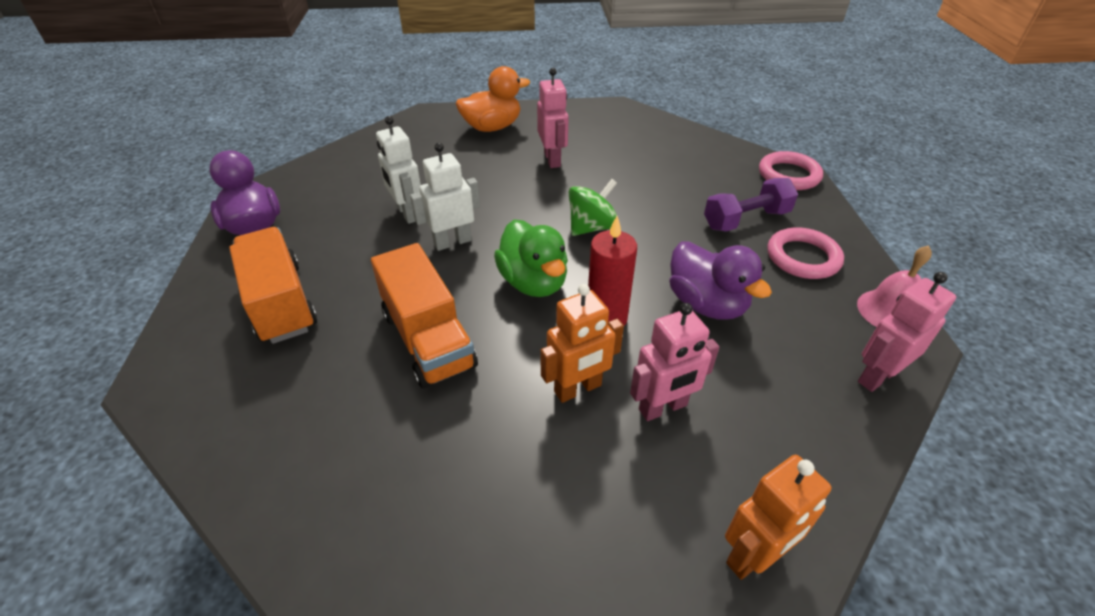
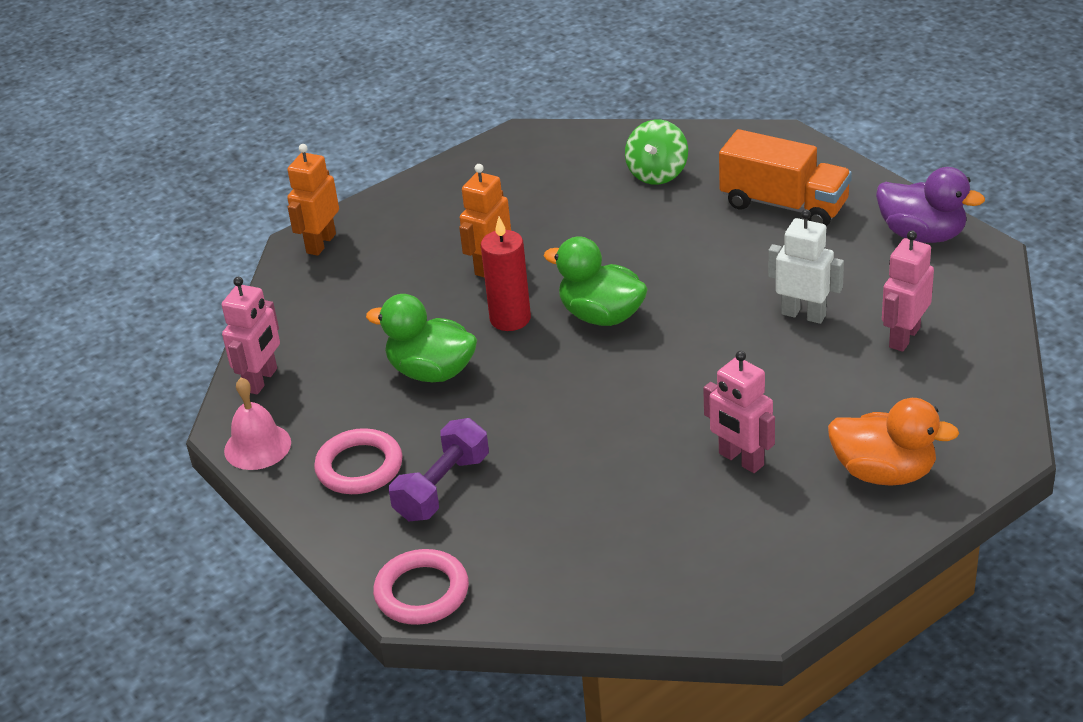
camera: 150 degrees right, 5 degrees down
(428, 339) = (635, 239): orange truck -> none
(452, 242) = (719, 312): white robot -> none
(492, 127) = (884, 472): orange duck -> orange duck turned 105 degrees counterclockwise
(592, 227) = (602, 393): green spinning top -> green spinning top (657, 173)
(663, 408) = (419, 283): pink robot -> pink robot (904, 337)
(706, 304) = (431, 371): purple duck -> green duck

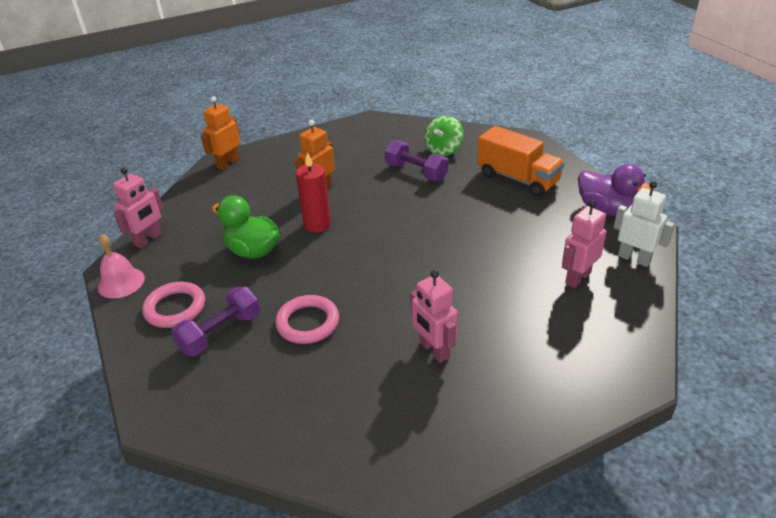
camera: 10 degrees right, 0 degrees up
(422, 592) = (166, 413): pink ring -> pink ring (308, 323)
(601, 315) = (375, 231): green duck -> none
(627, 215) = (416, 172): none -> purple dumbbell
(803, 314) = (510, 251): white robot -> white robot (634, 258)
(884, 472) = (538, 380): orange duck -> none

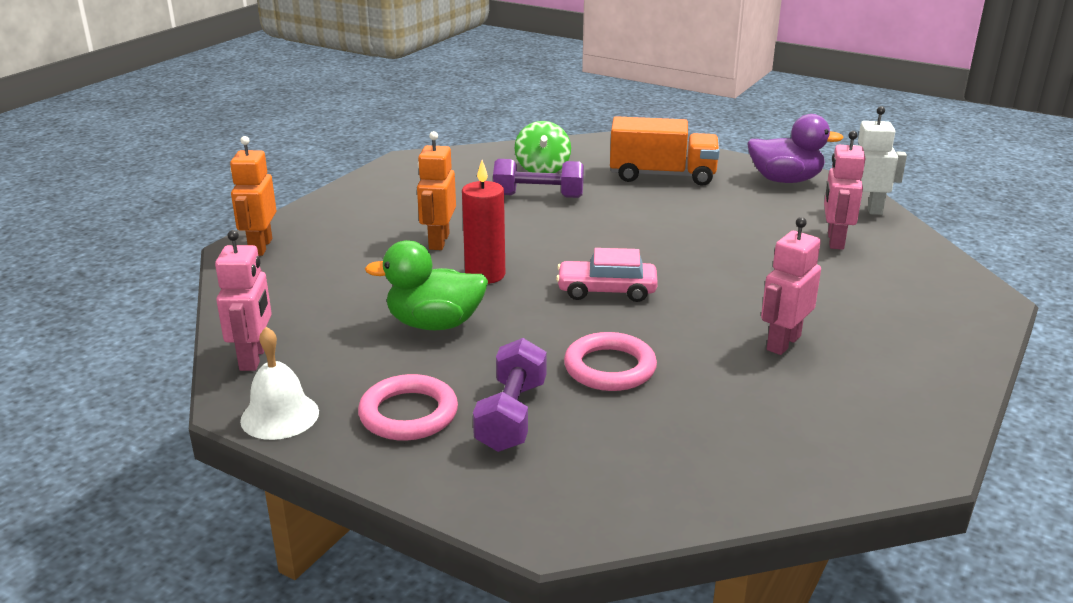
camera: 35 degrees left, 10 degrees down
(121, 282) = (280, 416): pink bell -> white bell
(372, 263) = (606, 291): none -> pink car
(434, 350) = (783, 343): pink robot -> pink robot turned 105 degrees clockwise

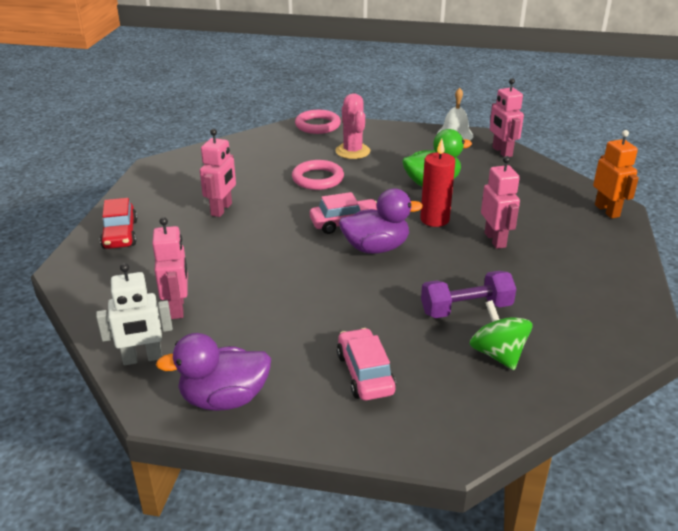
camera: 160 degrees right, 5 degrees up
(408, 414) = (400, 144): pink ring -> pink ring (317, 125)
(438, 241) = (495, 240): orange robot -> pink robot
(511, 415) = (352, 151): purple dumbbell -> pink cactus
(587, 257) = (376, 248): none -> purple duck
(662, 175) = (365, 373): orange truck -> pink car
(936, 332) = (120, 234): none -> red car

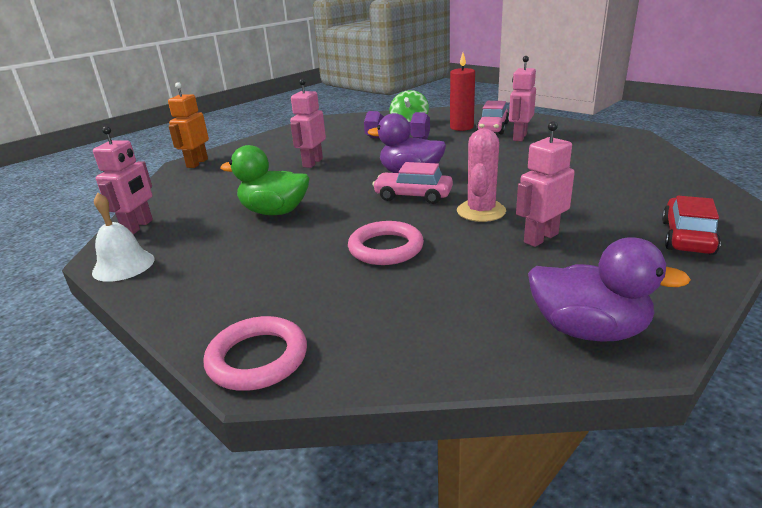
camera: 145 degrees left, 5 degrees down
(142, 358) = (643, 151): white robot -> none
(177, 308) = (613, 169): pink robot -> pink robot (519, 137)
(224, 399) = (586, 131): purple duck -> purple duck (588, 330)
(352, 151) = (287, 277): pink cactus -> pink cactus (481, 211)
(434, 219) = (330, 183): red candle -> red candle (461, 127)

